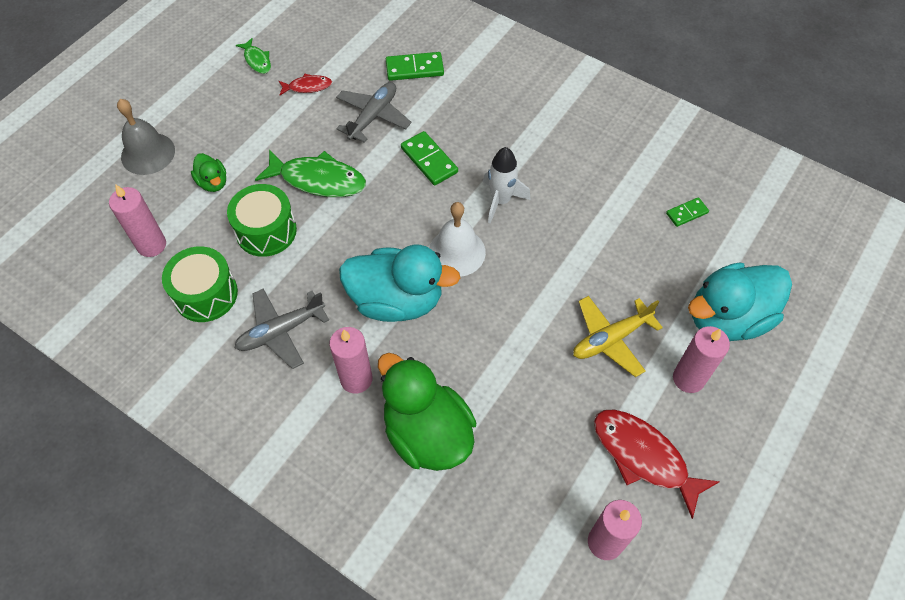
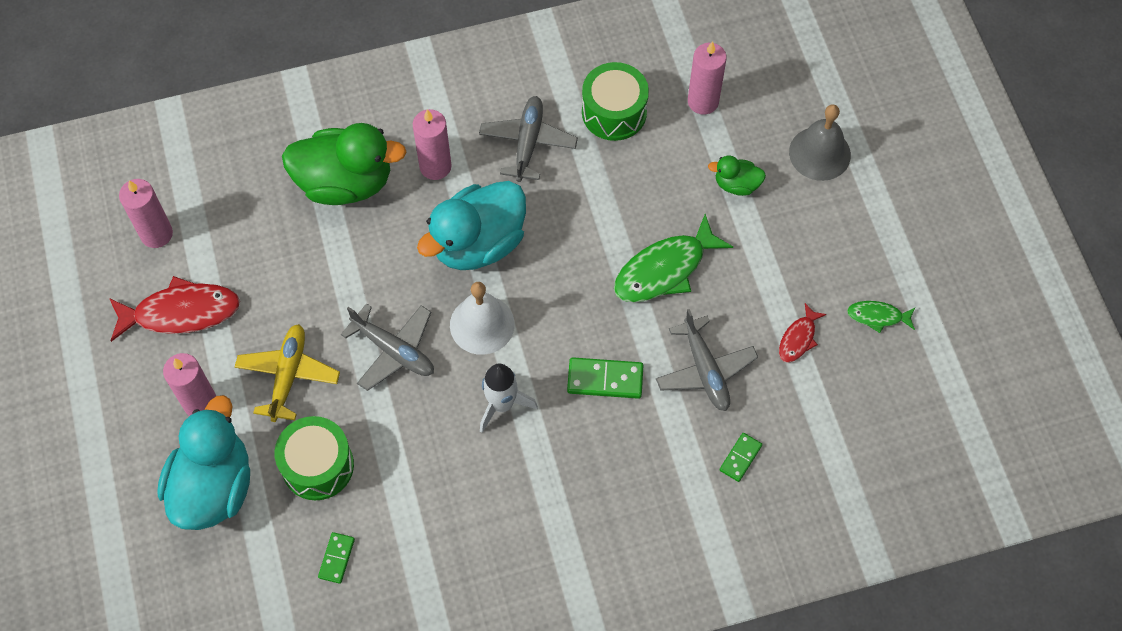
camera: 130 degrees right, 5 degrees up
(266, 231) = (641, 193): green drum -> green drum (317, 465)
(414, 69) = (740, 458): green domino -> green domino, size x0.62
(527, 289) = (393, 350): none -> grey plane

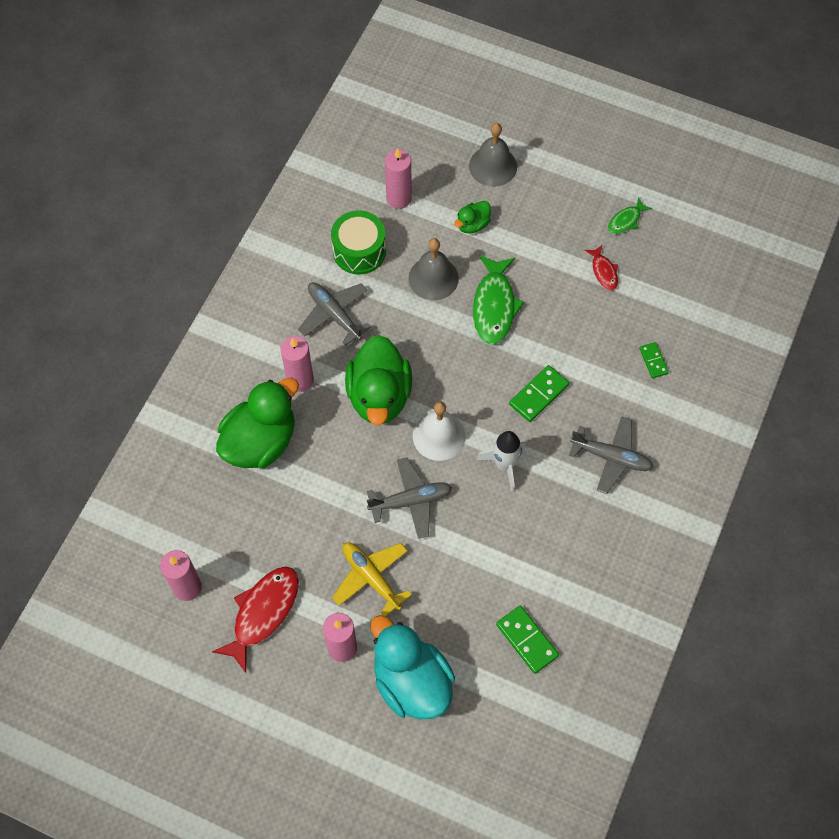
camera: 50 degrees left, 0 degrees up
(317, 465) = (452, 605): green drum -> none
(337, 558) = (527, 640): green domino -> green domino, size x1.61
(478, 243) = (379, 396): turquoise duck -> green duck
(645, 195) = (433, 278): none -> grey bell
(705, 370) = (580, 336): grey plane -> grey plane (611, 457)

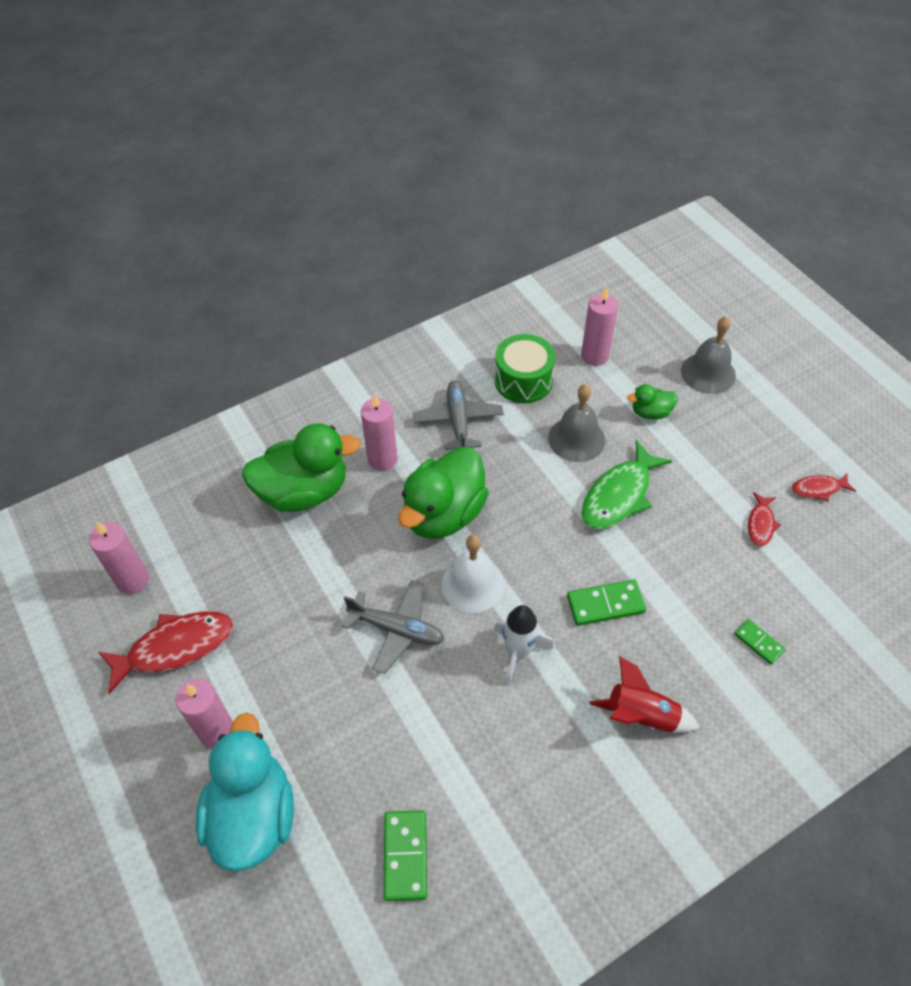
camera: 35 degrees right, 10 degrees down
(371, 578) = (300, 680): yellow plane -> none
(611, 457) = (641, 716): grey plane -> red rocket
(626, 220) = (818, 489): green fish -> red fish
(653, 361) = (758, 642): green domino -> green domino turned 60 degrees counterclockwise

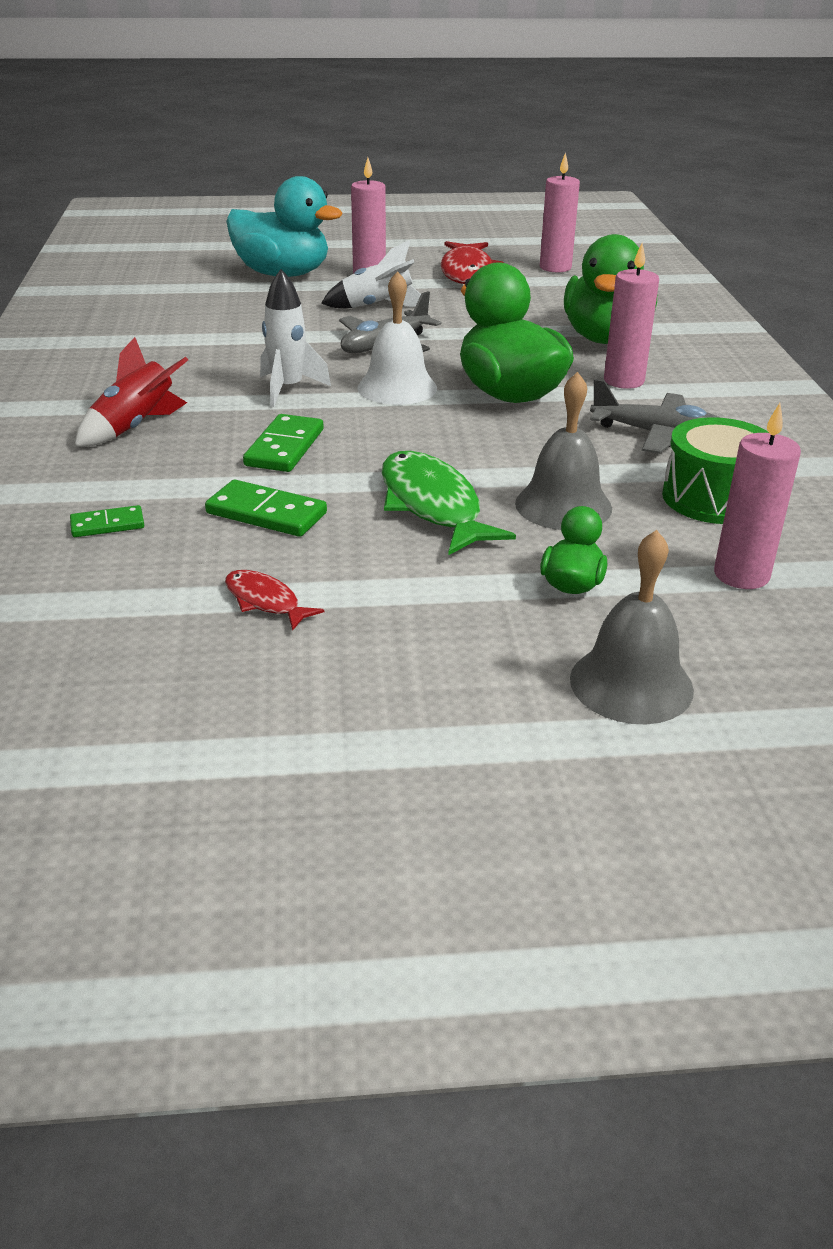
camera: 115 degrees right, 20 degrees down
(309, 678) = (377, 307): none -> white rocket
(405, 856) = (174, 310): green domino -> green domino (266, 513)
(818, 489) = (264, 693): red fish -> none

